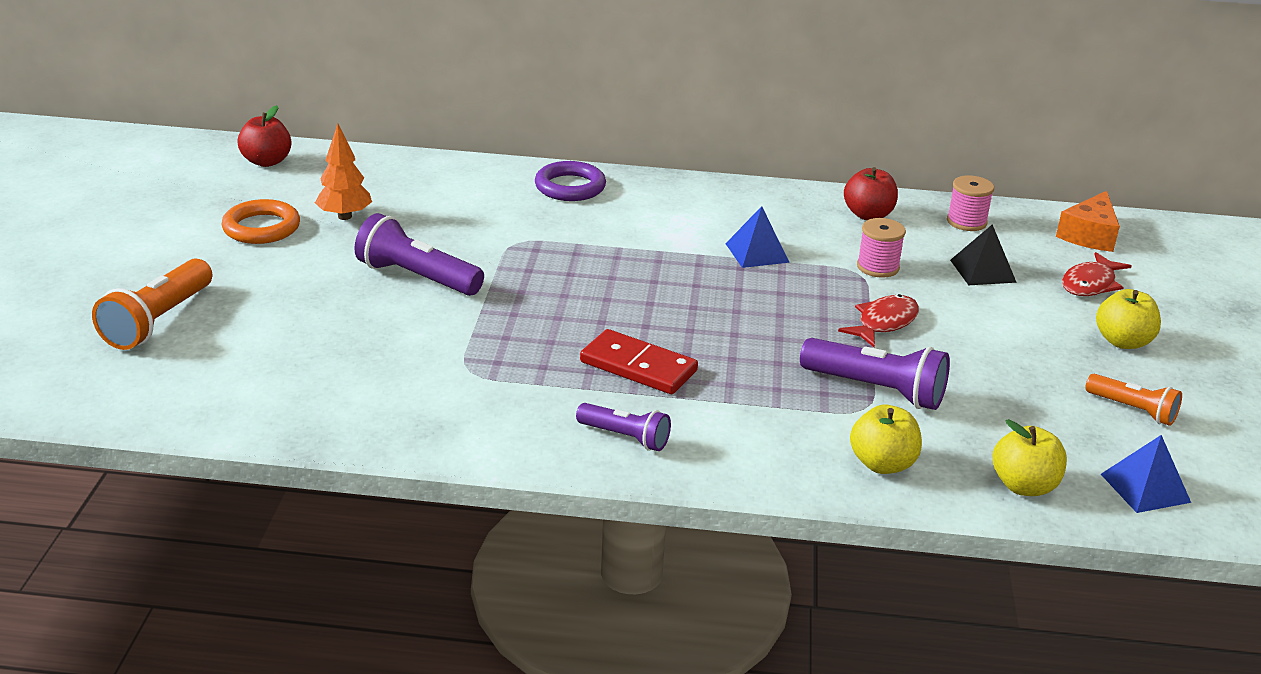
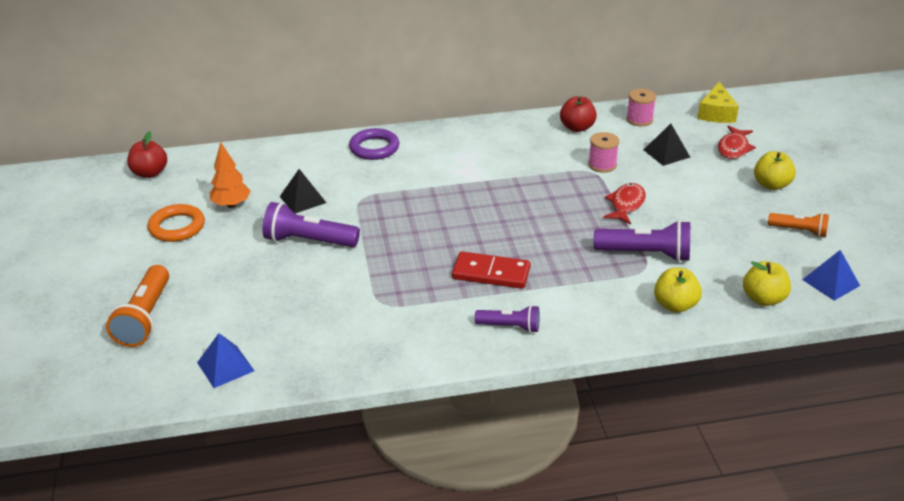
camera: 15 degrees left, 5 degrees up
(439, 228) = (303, 199): none -> black pyramid
(757, 253) = (522, 171): blue pyramid -> blue pyramid (225, 366)
(1089, 235) = (716, 113): orange cheese -> yellow cheese

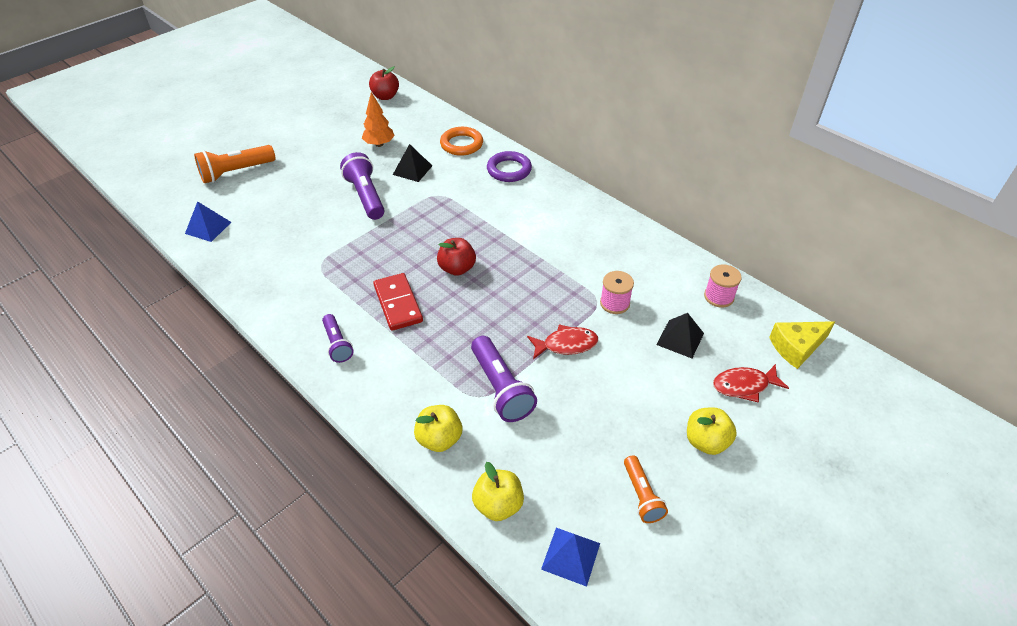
camera: 55 degrees right, 10 degrees up
(177, 227) = (336, 136): orange ring -> orange ring (461, 144)
(577, 127) = (658, 262): red apple -> red apple (457, 268)

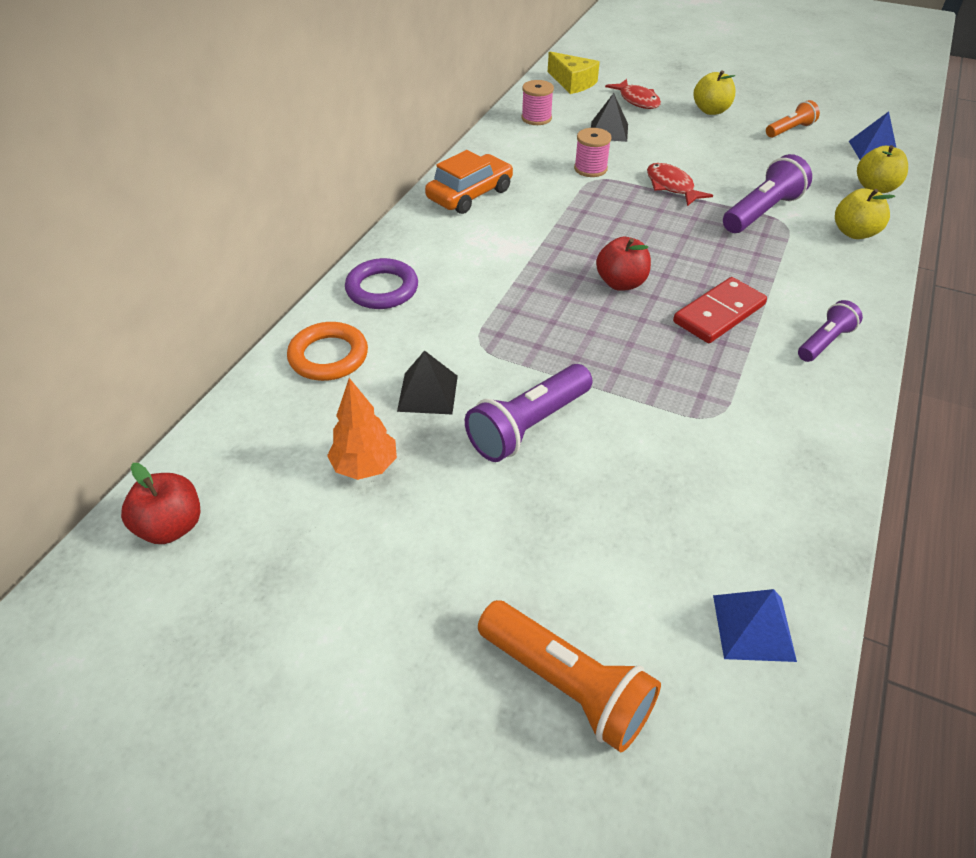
camera: 110 degrees left, 0 degrees up
(601, 227) = (470, 194): none -> orange car

